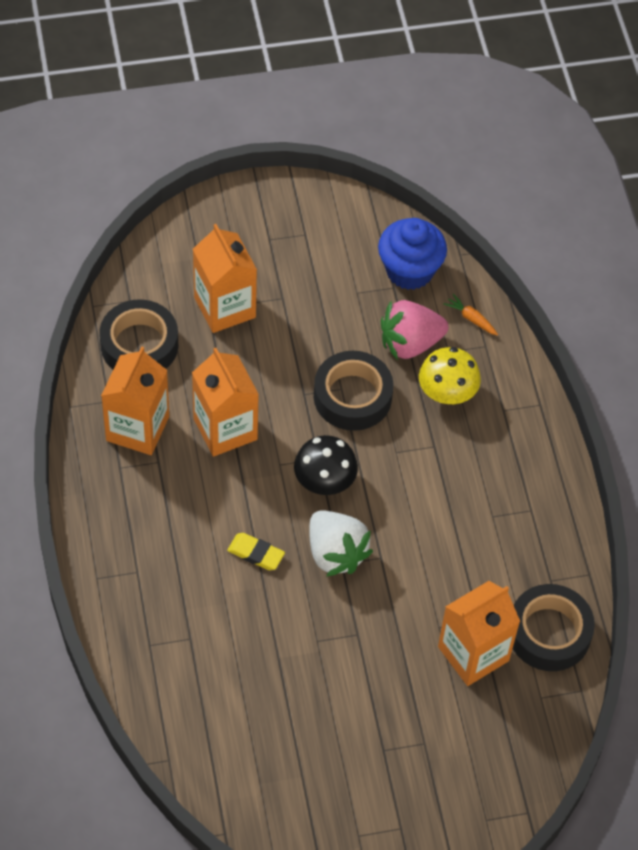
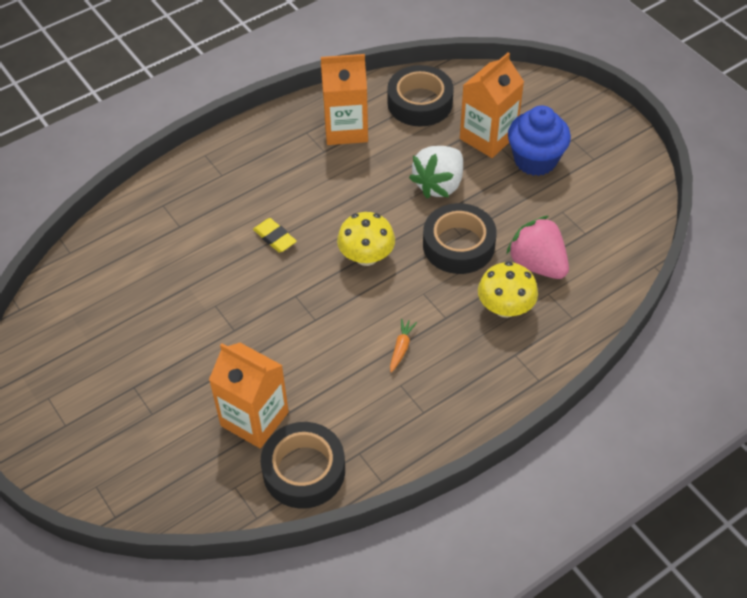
camera: 70 degrees right, 5 degrees down
(225, 429) = (377, 178): orange carton -> none
(256, 553) = (275, 238): yellow eraser -> yellow eraser turned 45 degrees counterclockwise
(324, 481) = (366, 256): black mushroom -> yellow mushroom
(335, 553) = (302, 288): white strawberry -> white strawberry (439, 184)
(409, 270) = (610, 238): blue cupcake -> blue cupcake (535, 160)
(471, 318) = (593, 297): orange carrot -> orange carrot (401, 348)

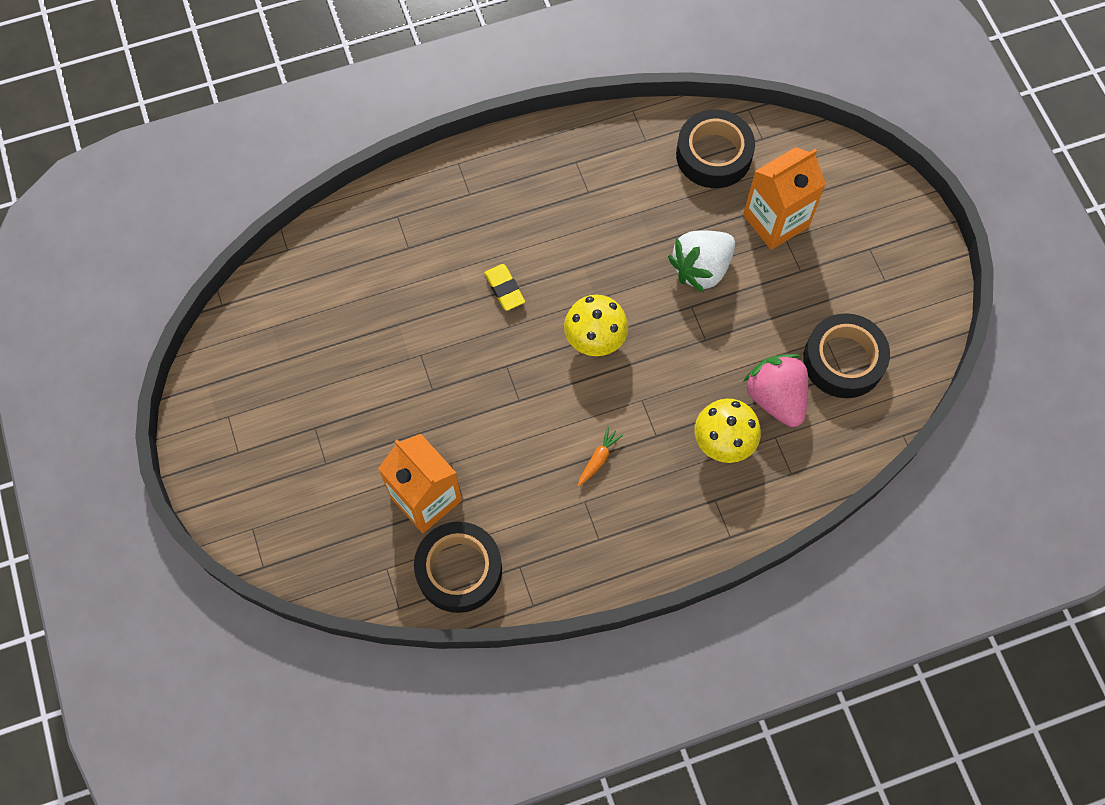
camera: 15 degrees right, 15 degrees up
(346, 129) = (620, 169): orange carton -> none
(458, 245) = (698, 351): black tape -> black tape (843, 360)
(535, 160) = (818, 265): blue cupcake -> none

